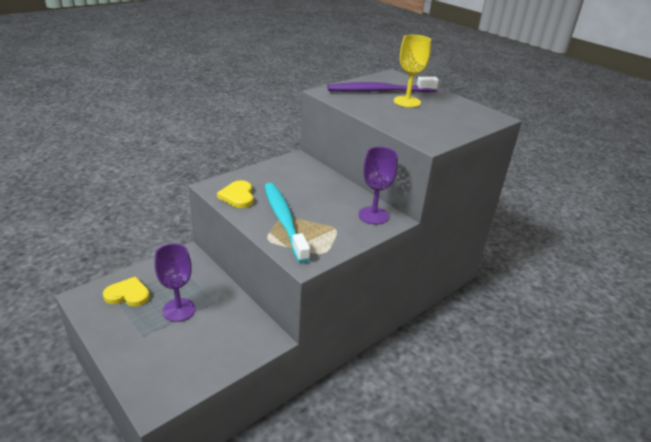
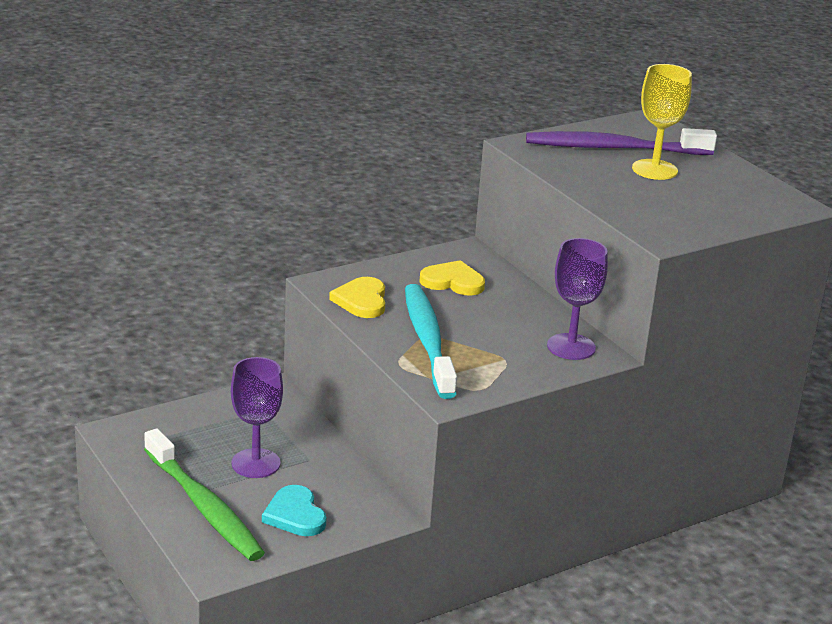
camera: 10 degrees right, 5 degrees down
(128, 294) = (181, 435): yellow heart -> yellow heart (453, 282)
(144, 350) = (204, 507): none -> green toothbrush
(208, 348) = (295, 515): none -> turquoise heart

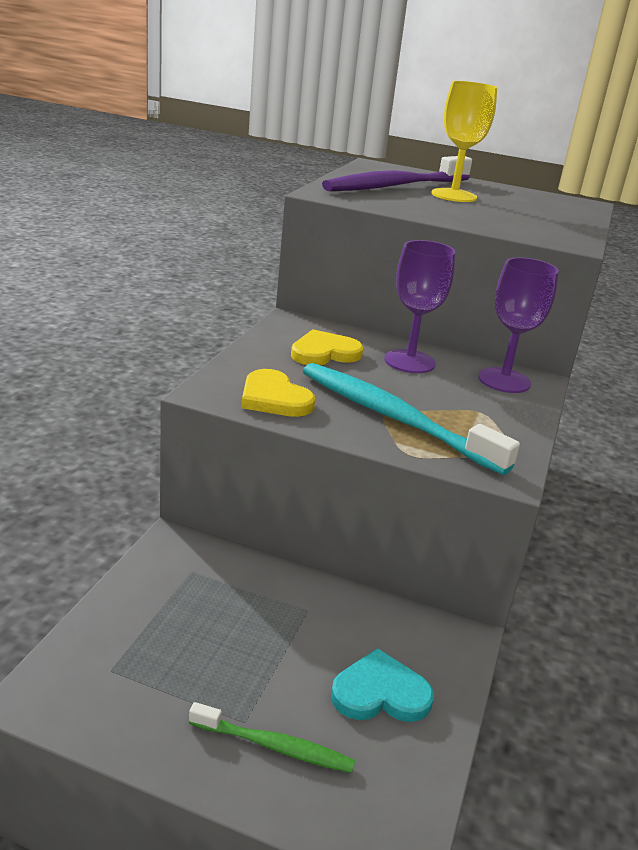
camera: 40 degrees left, 0 degrees up
(204, 507) = (274, 746): green toothbrush -> green toothbrush, size x0.53
(256, 463) = (261, 646): purple goblet -> purple goblet (409, 361)
(295, 515) = (380, 693): turquoise heart -> turquoise heart turned 150 degrees clockwise

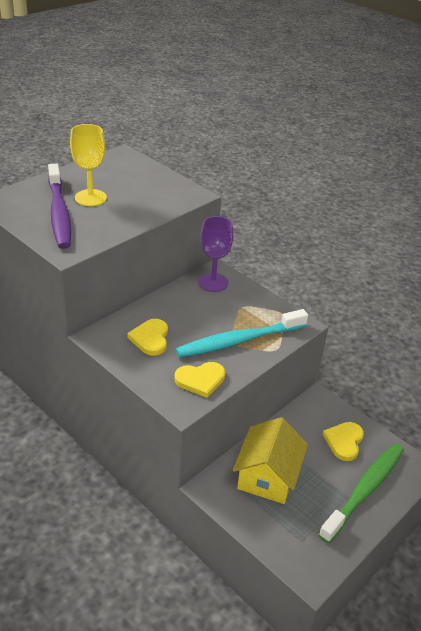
camera: 65 degrees left, 10 degrees up
(231, 601) = (267, 476): none -> yellow house
(274, 746) = (364, 490): green toothbrush -> green toothbrush, size x1.88
(380, 693) = (344, 441): turquoise heart -> yellow heart
(409, 361) = (176, 308): purple goblet -> none

